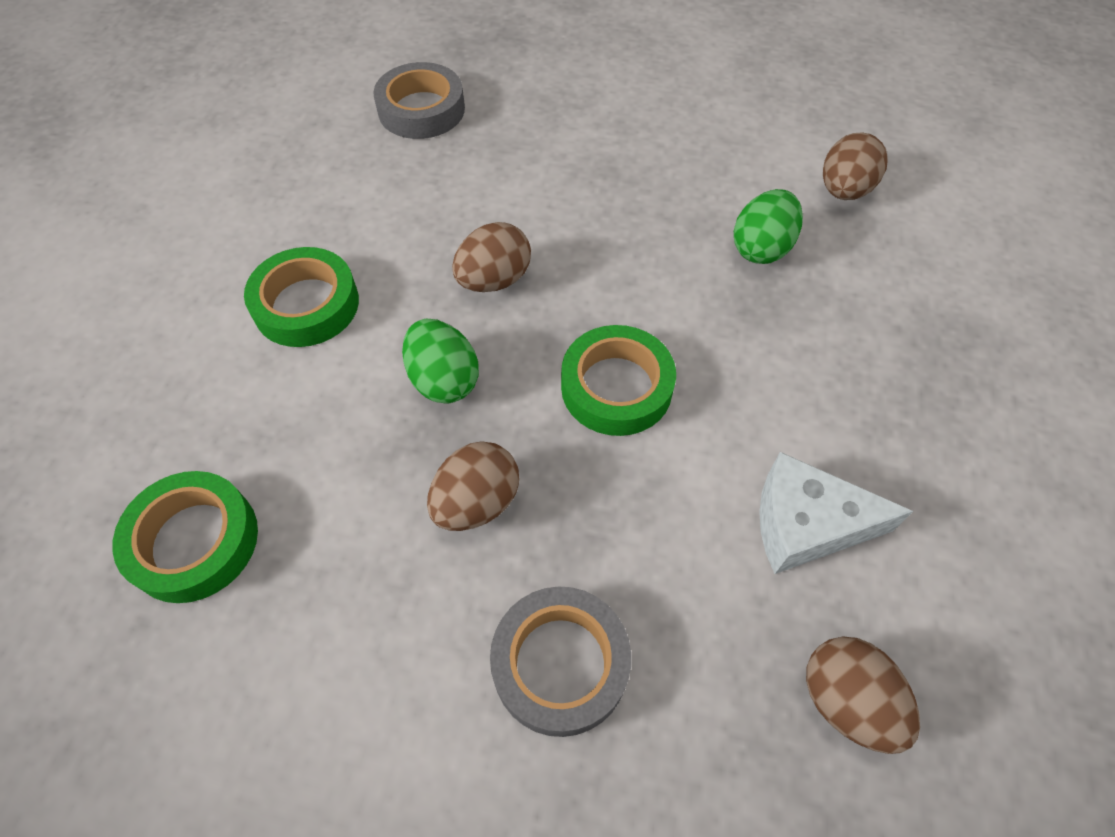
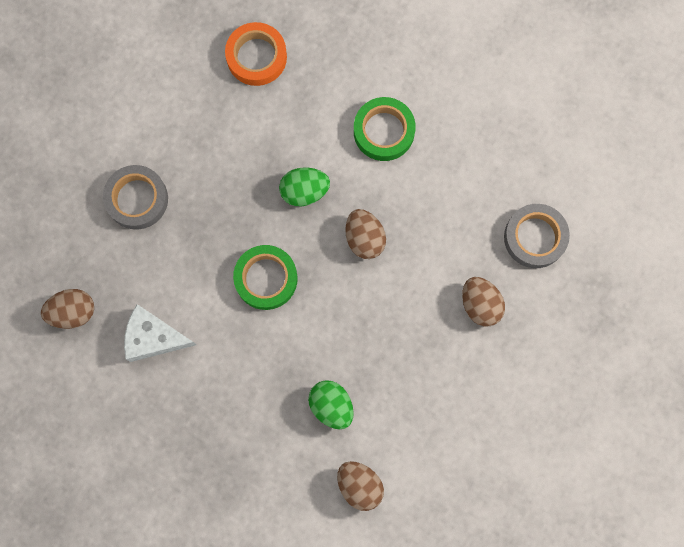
camera: 110 degrees right, 20 degrees up
(194, 541) = (256, 57): green tape -> orange tape
(476, 502) = (227, 187): brown egg -> brown egg (480, 304)
(806, 525) = (154, 337): white cheese -> white cheese turned 105 degrees counterclockwise

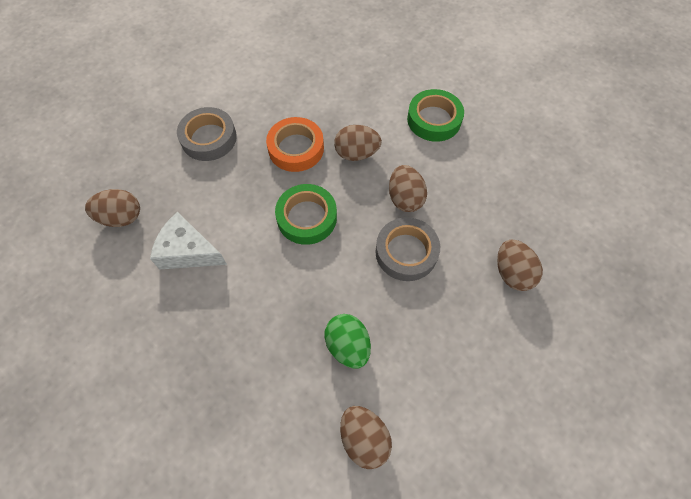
camera: 10 degrees right, 15 degrees down
(256, 57) = (335, 56): orange tape -> orange tape (296, 148)
(304, 191) = (356, 153): green egg -> brown egg
(535, 237) = (568, 222): grey tape -> grey tape (406, 252)

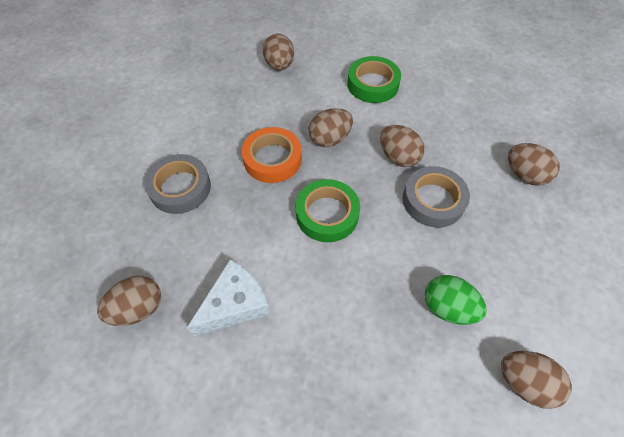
camera: 30 degrees left, 5 degrees down
(188, 251) = (235, 304): white cheese -> white cheese turned 150 degrees clockwise
(362, 65) = (279, 65): none -> brown egg

